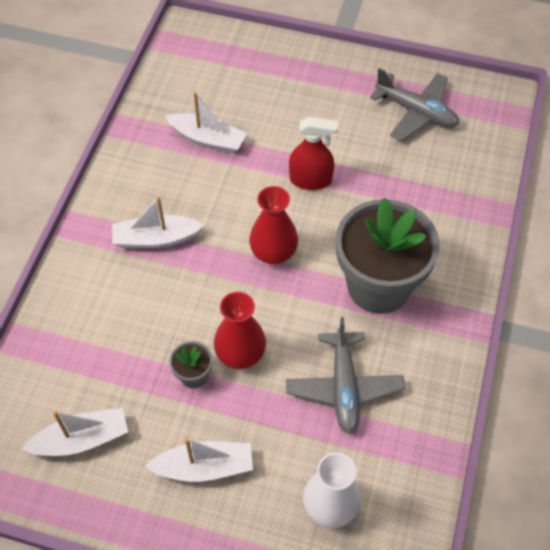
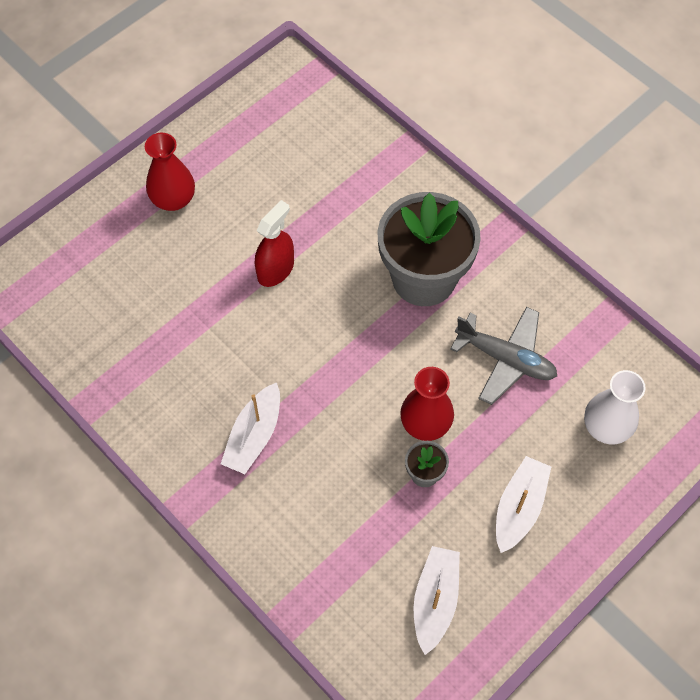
camera: 60 degrees left, 5 degrees up
(208, 139) = (165, 332): white boat -> none
(273, 252) = (336, 342): red vase -> red vase (173, 199)
(416, 112) = (259, 144): grey plane -> none

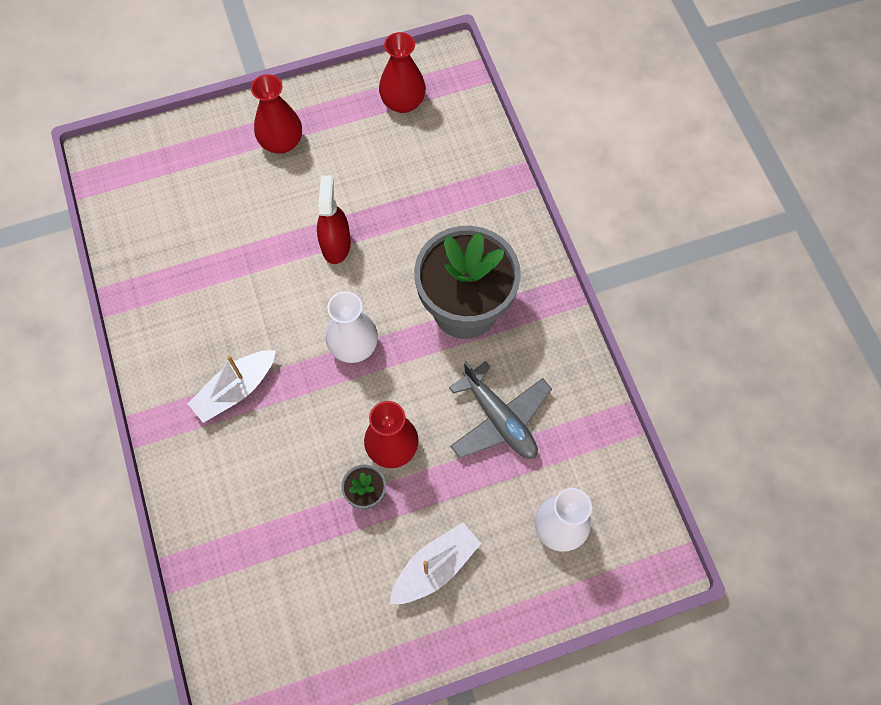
camera: 25 degrees right, 5 degrees up
(268, 121) = (403, 102): none -> red vase
(275, 270) = (336, 244): red spray bottle -> red spray bottle turned 60 degrees counterclockwise
(342, 351) = (353, 346): none -> white vase
(435, 600) = (312, 618): white boat -> none

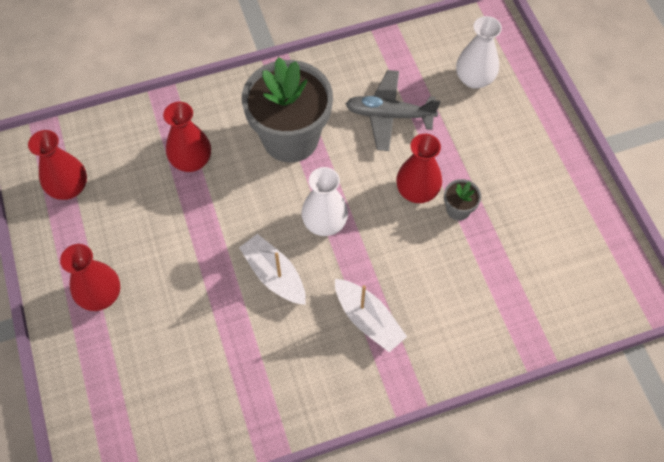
camera: 90 degrees left, 5 degrees down
(336, 244) = (221, 241): red spray bottle -> none
(435, 210) = (191, 161): none -> red vase
(435, 567) = (512, 160): white boat -> white boat (274, 275)
(499, 419) = (389, 115): grey plane -> grey plane turned 135 degrees counterclockwise

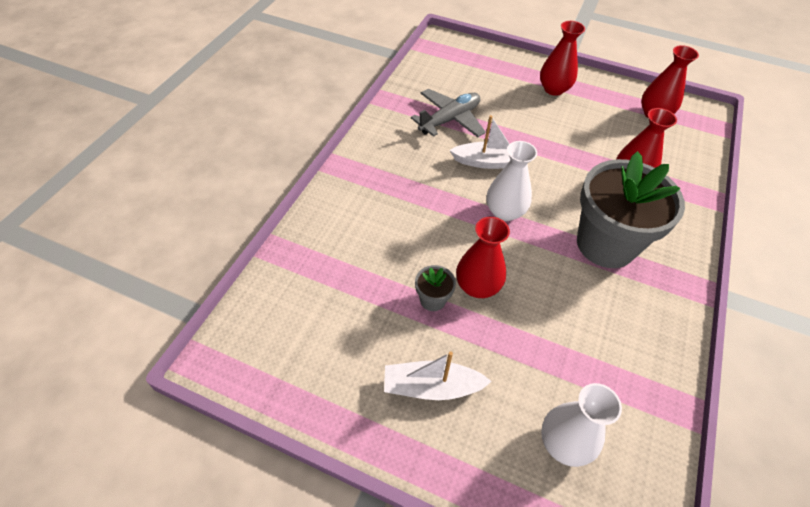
camera: 130 degrees right, 10 degrees down
(368, 319) = (406, 183): white boat -> white boat (431, 387)
(389, 115) = (575, 328): grey plane -> grey plane (450, 119)

